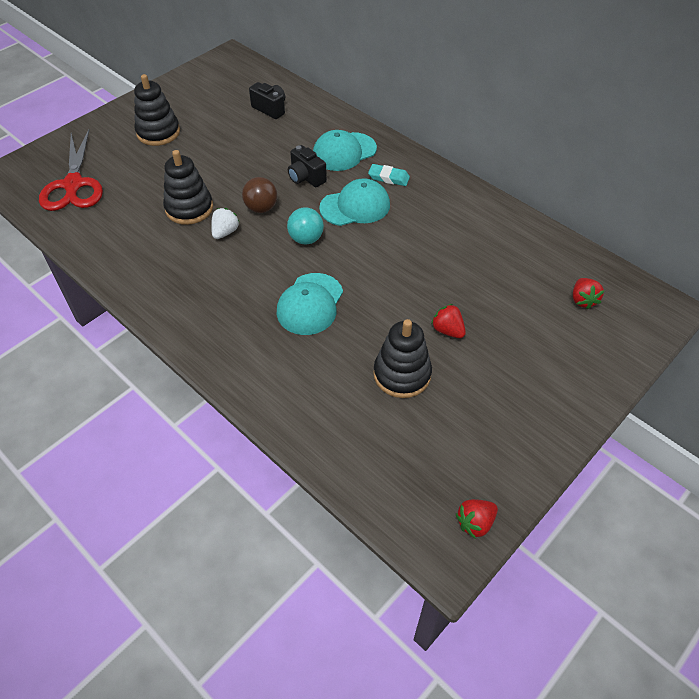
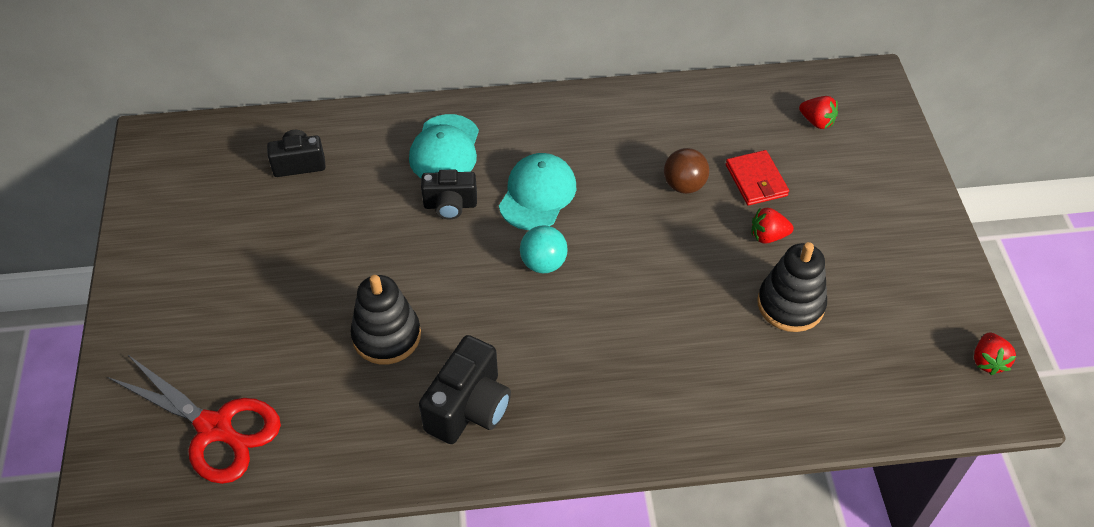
camera: 50 degrees left, 0 degrees up
(158, 132) = (215, 289): black stacking toy -> none
(171, 269) = (469, 408): none -> black camera
(225, 232) = (461, 325): white strawberry -> none
(261, 208) = (456, 272): brown ball -> brown ball (684, 185)
(310, 304) = (638, 317): turquoise cap -> none
(388, 178) = (524, 141): turquoise eraser -> none
(489, 298) = (756, 180): none -> red wallet

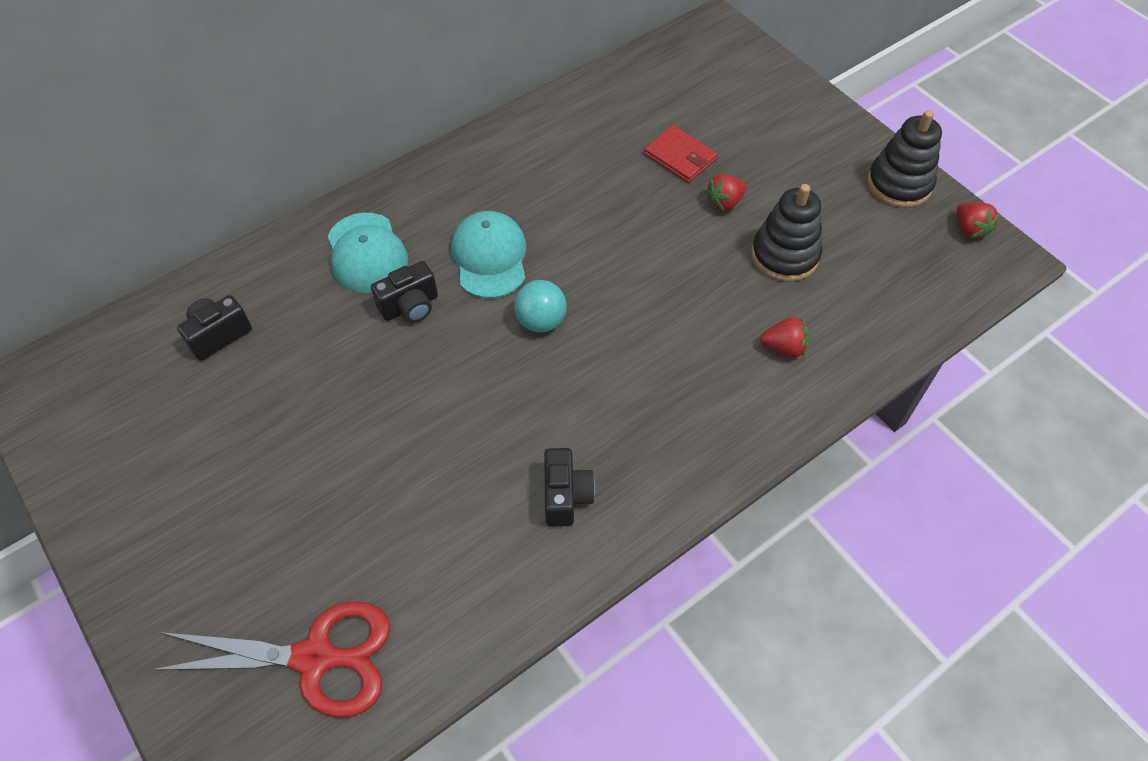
camera: 30 degrees left, 5 degrees up
(386, 336) = (434, 467): black stacking toy -> black stacking toy (899, 184)
(469, 408) = (566, 496): black camera -> black camera, size x0.66
(684, 185) = (620, 189): brown ball -> none
(817, 122) = (695, 82): red strawberry -> red strawberry (784, 348)

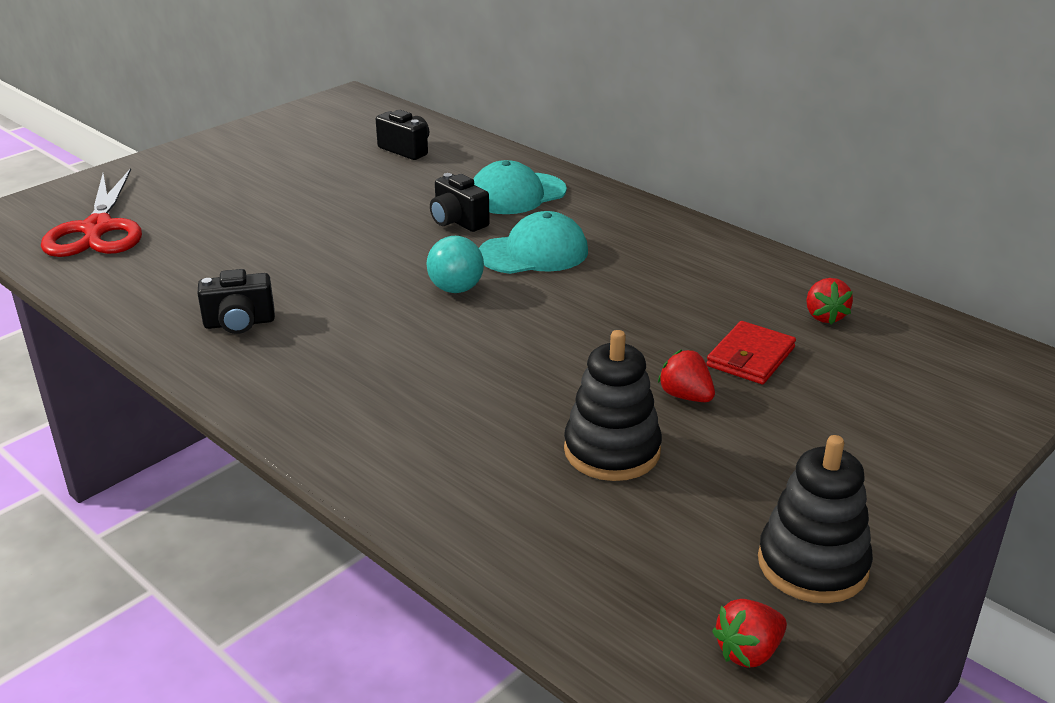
camera: 80 degrees right, 25 degrees down
(784, 348) = (452, 456): red strawberry -> red strawberry (824, 316)

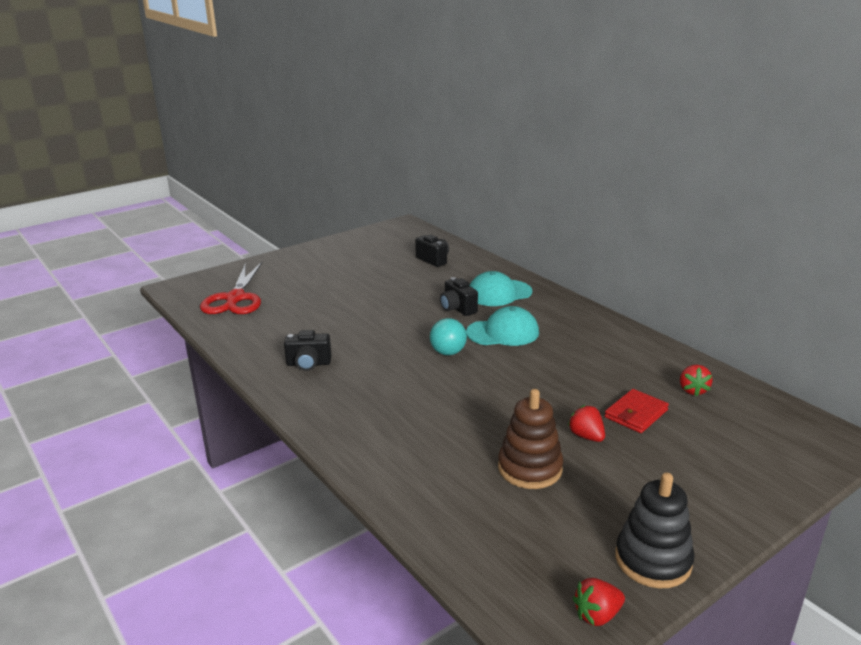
camera: 10 degrees right, 5 degrees down
(612, 451) = (530, 468): black stacking toy -> brown stacking toy

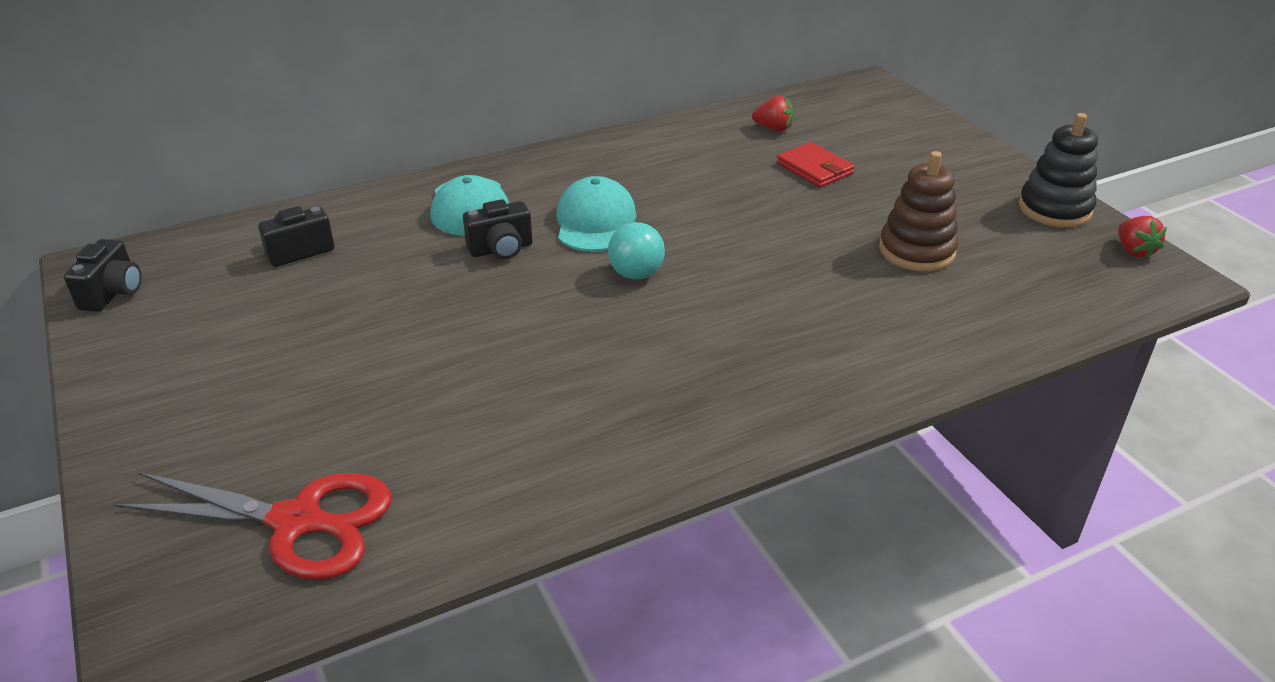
camera: 80 degrees left, 10 degrees up
(308, 364) = (625, 417): black camera -> black camera (113, 293)
(586, 436) = (856, 205): red strawberry -> none

